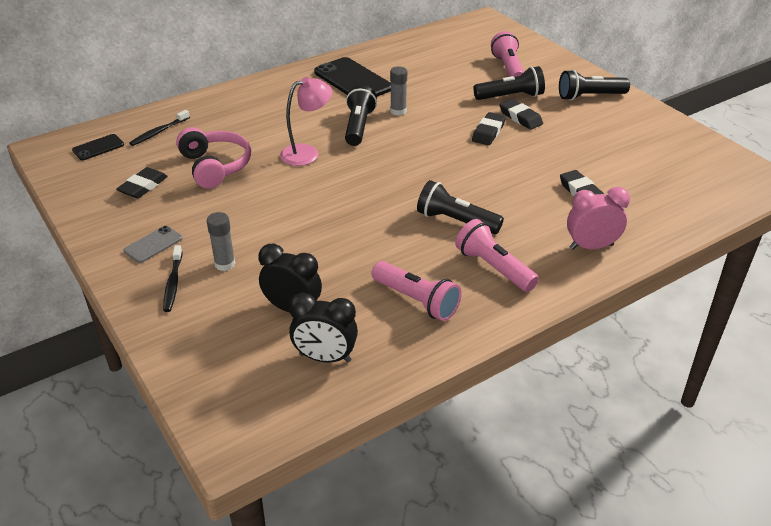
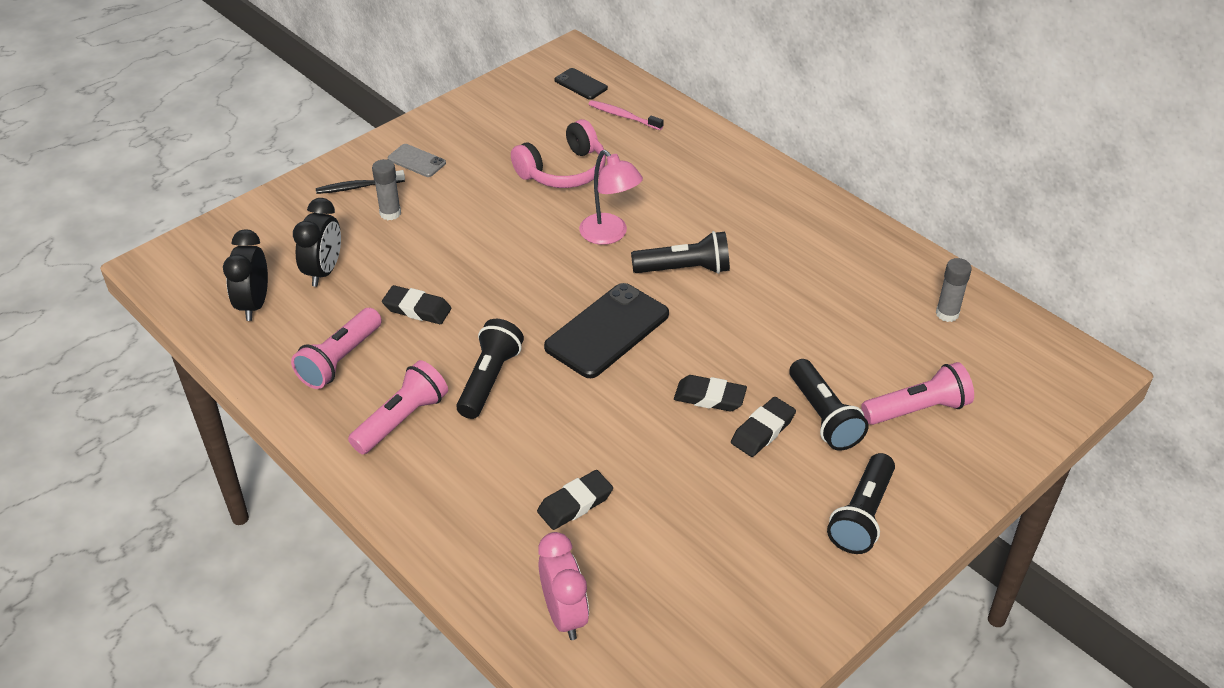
camera: 80 degrees right, 5 degrees up
(143, 186) = (514, 131): black eraser -> black eraser (417, 309)
(159, 132) = (623, 116): black toothbrush -> pink toothbrush
(353, 80) = (807, 247): black phone -> black phone (607, 331)
(398, 111) = (737, 301): grey glue stick -> grey glue stick (947, 314)
(589, 96) = (862, 515): black flashlight -> black flashlight turned 135 degrees counterclockwise
(591, 247) = (453, 513): pink clock -> pink clock (564, 615)

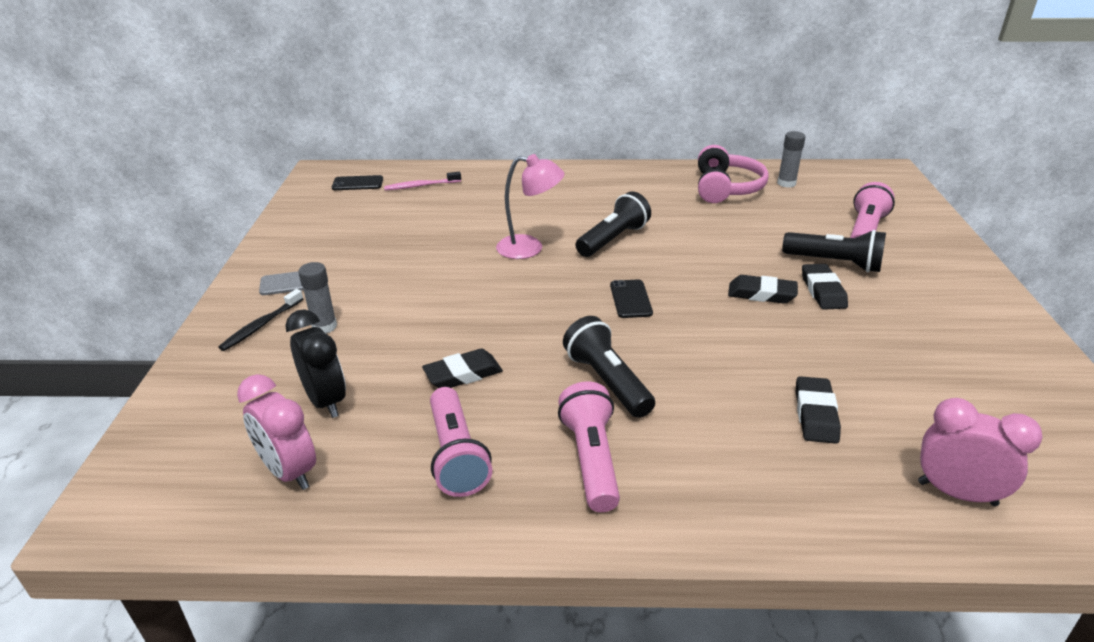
camera: 45 degrees left, 10 degrees down
(254, 304) = (289, 472): black clock -> pink clock
(563, 171) = (429, 231): pink headphones -> pink headphones (726, 188)
(607, 331) = (631, 299): black phone -> black phone, size x0.51
(709, 397) = (761, 294): black eraser -> black eraser turned 45 degrees clockwise
(862, 515) = (953, 296): black flashlight -> none

